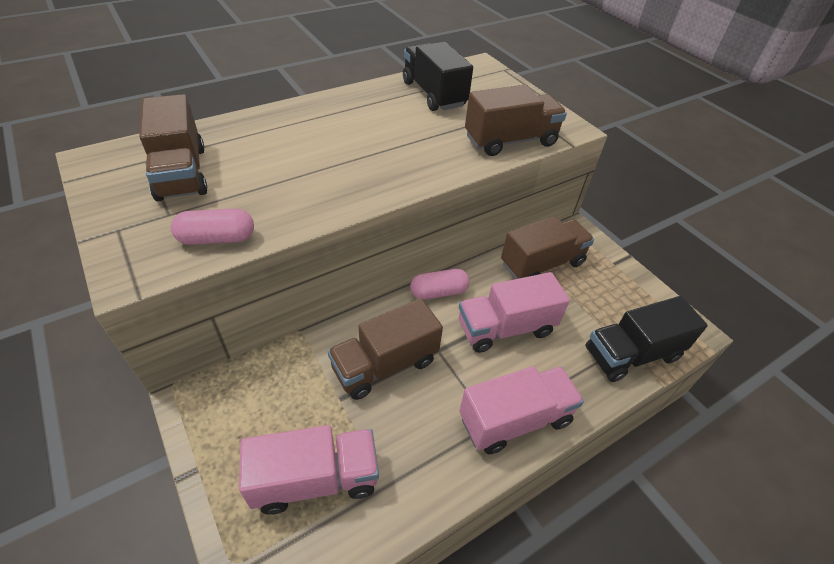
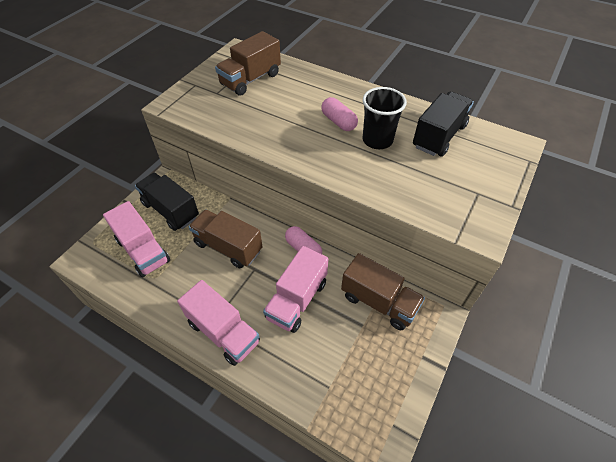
camera: 65 degrees right, 5 degrees up
(217, 238) = (210, 117): pink capsule -> pink capsule (338, 122)
(405, 128) = (377, 140): none -> black cup
(505, 328) = (297, 300): pink truck -> pink truck turned 105 degrees counterclockwise
(510, 141) = (420, 200): brown truck -> none
(631, 354) = (325, 396): black truck -> black truck (171, 210)

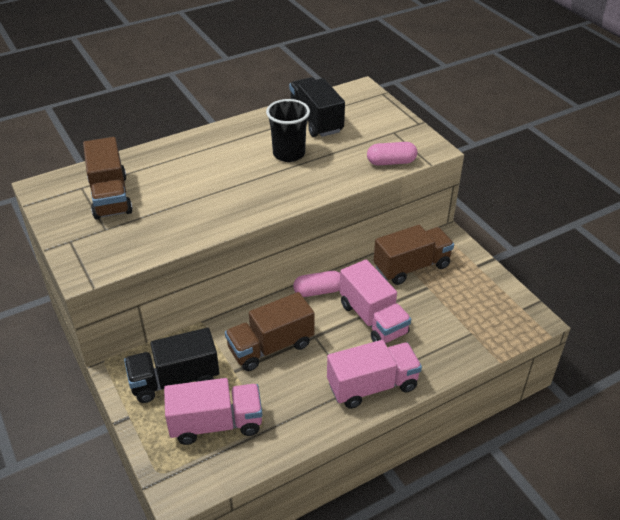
camera: 60 degrees left, 10 degrees down
(338, 122) = (242, 165): pink capsule -> pink capsule (391, 162)

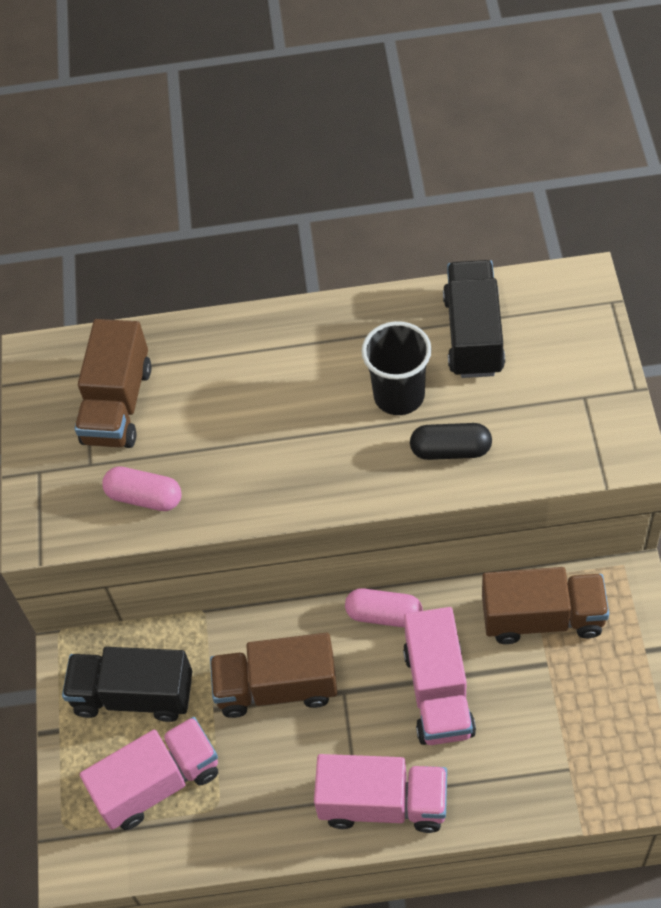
camera: 30 degrees right, 15 degrees up
(216, 424) = (158, 783): pink truck -> pink truck turned 45 degrees counterclockwise
(334, 169) = (451, 450): none -> black capsule
(391, 162) = (546, 462): pink capsule -> pink capsule (145, 497)

